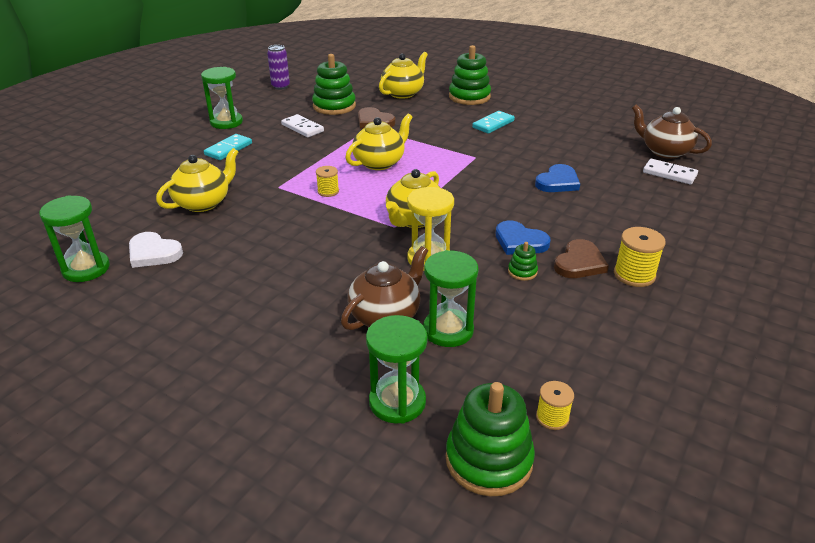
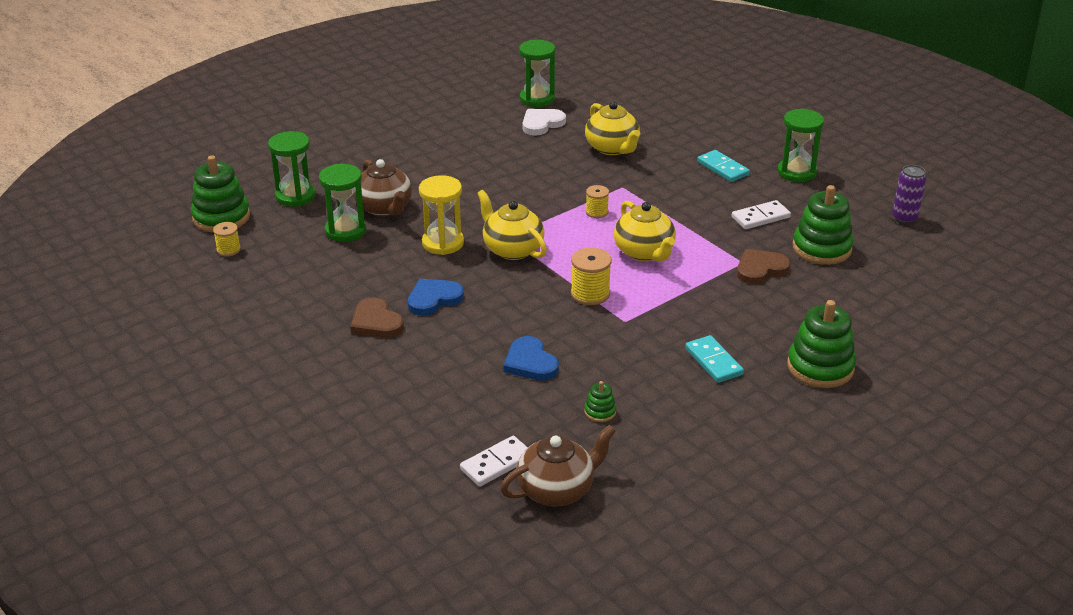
camera: 110 degrees right, 0 degrees up
(403, 93) = (852, 311): yellow teapot -> none
(522, 272) = (388, 286): green stacking toy -> green stacking toy (600, 412)
(634, 275) = (335, 347): yellow spool -> yellow spool (590, 294)

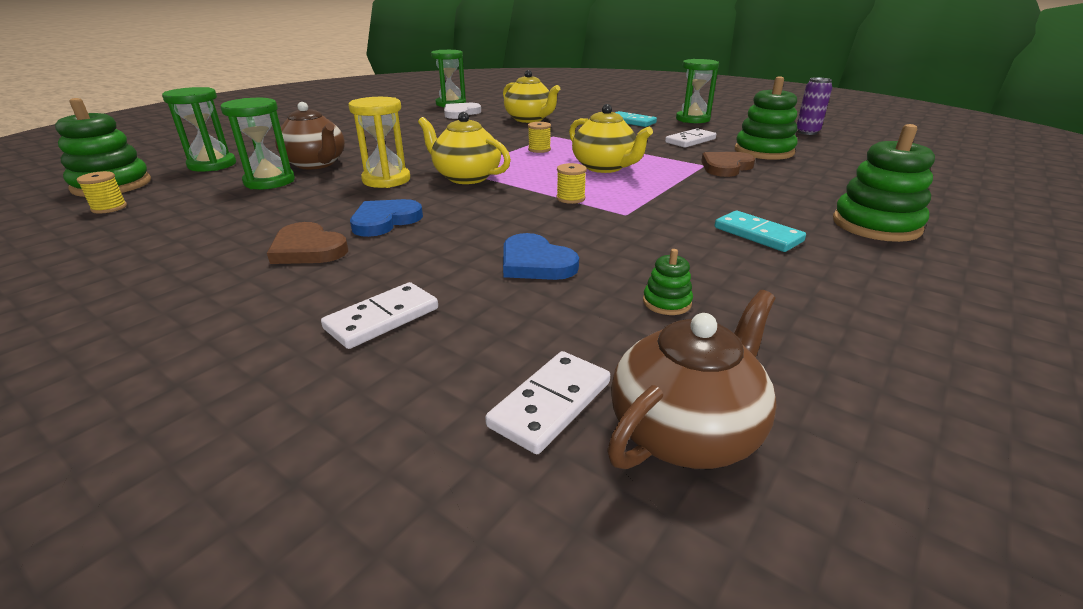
camera: 15 degrees left, 5 degrees down
(419, 393) = (382, 319): none -> white domino
(590, 294) = (570, 198): yellow spool -> yellow spool, size x0.63

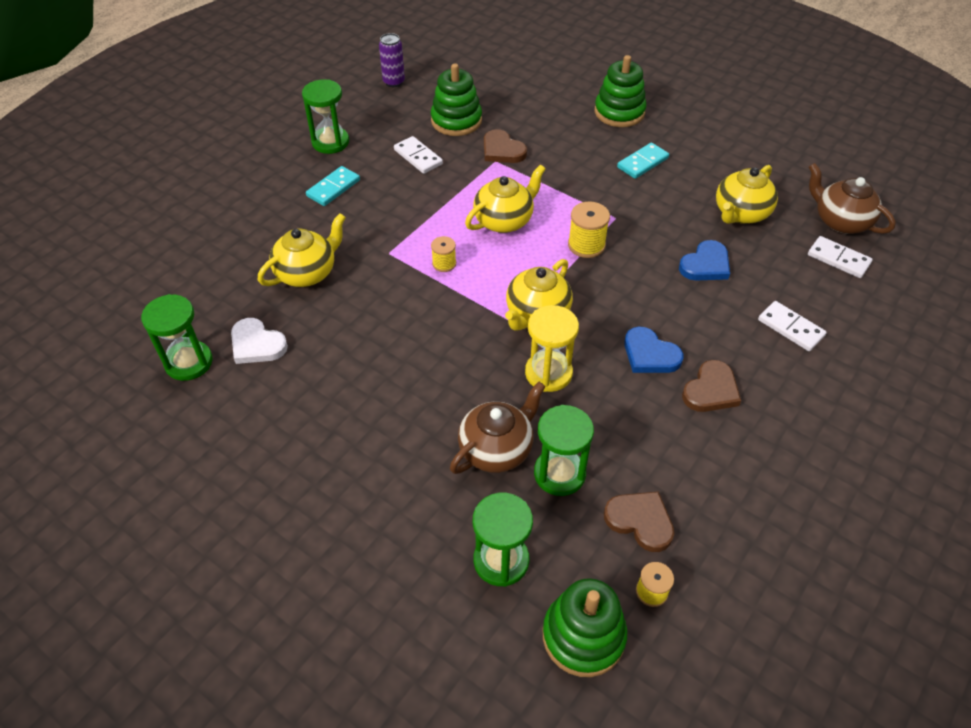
camera: 90 degrees left, 20 degrees up
(183, 207) = (640, 521): none -> brown heart
(570, 198) = (586, 245): yellow spool -> yellow spool, size x1.59
(667, 302) = (740, 213): green stacking toy -> yellow teapot

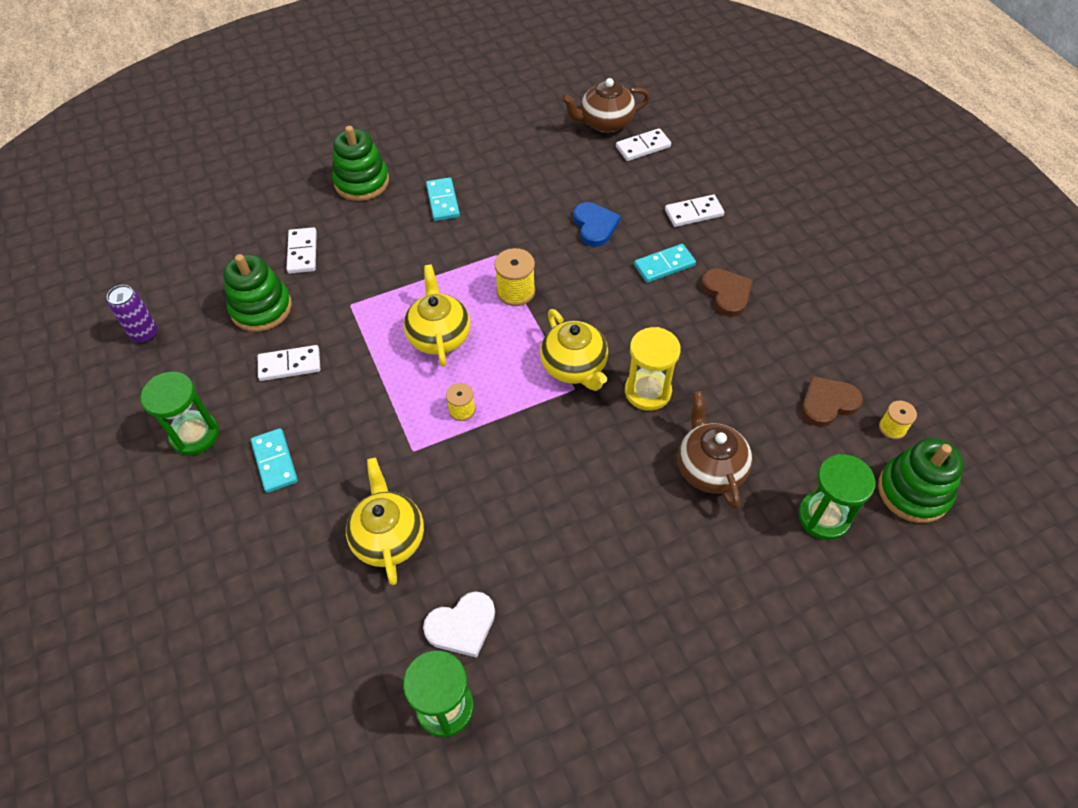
camera: 60 degrees left, 5 degrees up
(502, 150) = (339, 292): brown heart -> none
(523, 116) = (302, 252): none -> white domino
(559, 473) = (757, 434): green hourglass -> none
(650, 354) = (668, 312): blue heart -> none
(703, 330) = (664, 265): none -> turquoise domino
(740, 213) = (553, 173): yellow teapot -> none

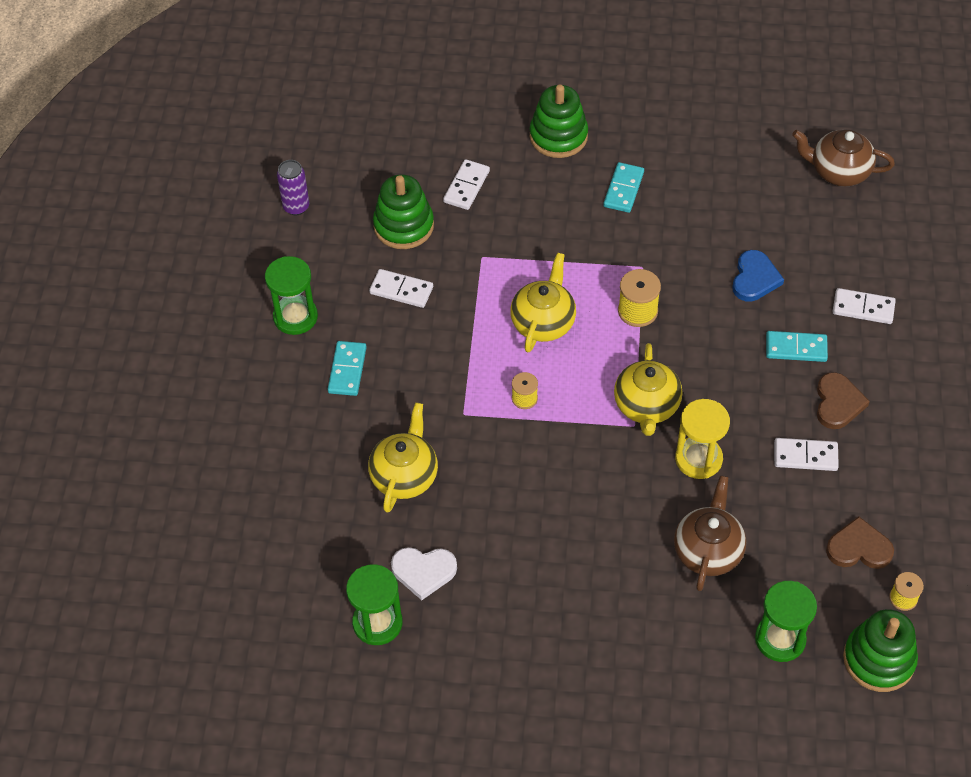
camera: 30 degrees right, 0 degrees up
(643, 147) = (860, 215): white domino -> white domino (805, 456)

